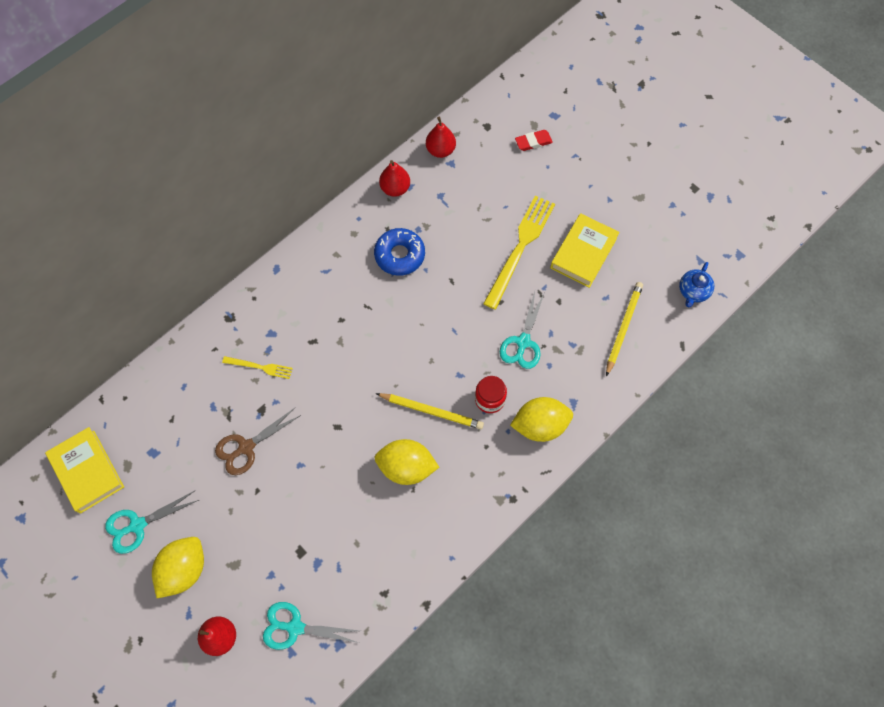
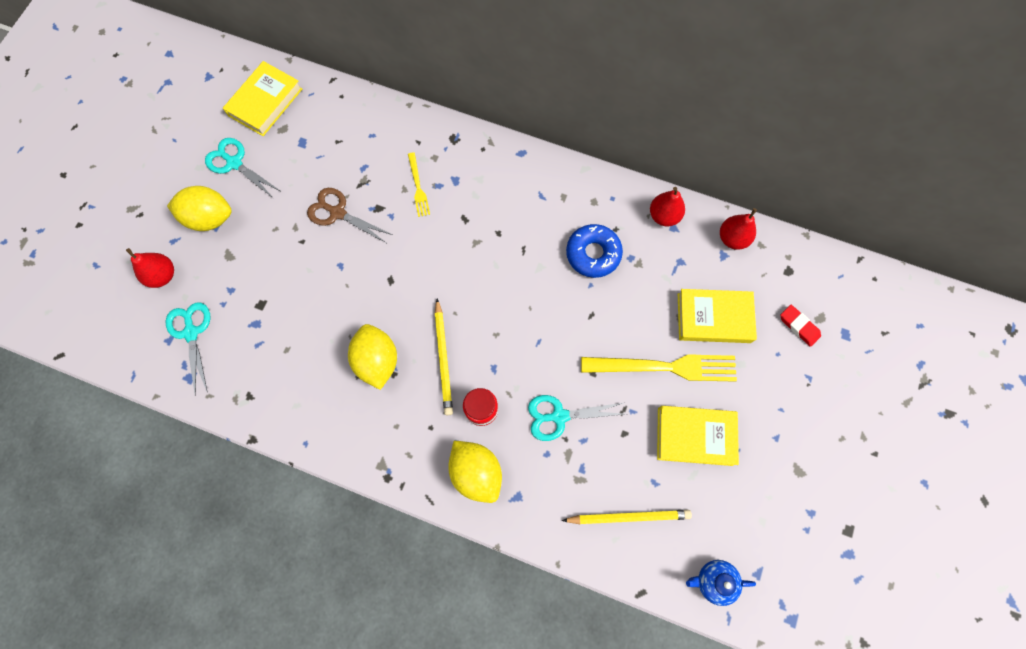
camera: 65 degrees right, 5 degrees up
(498, 195) = (713, 318): none -> yellow book

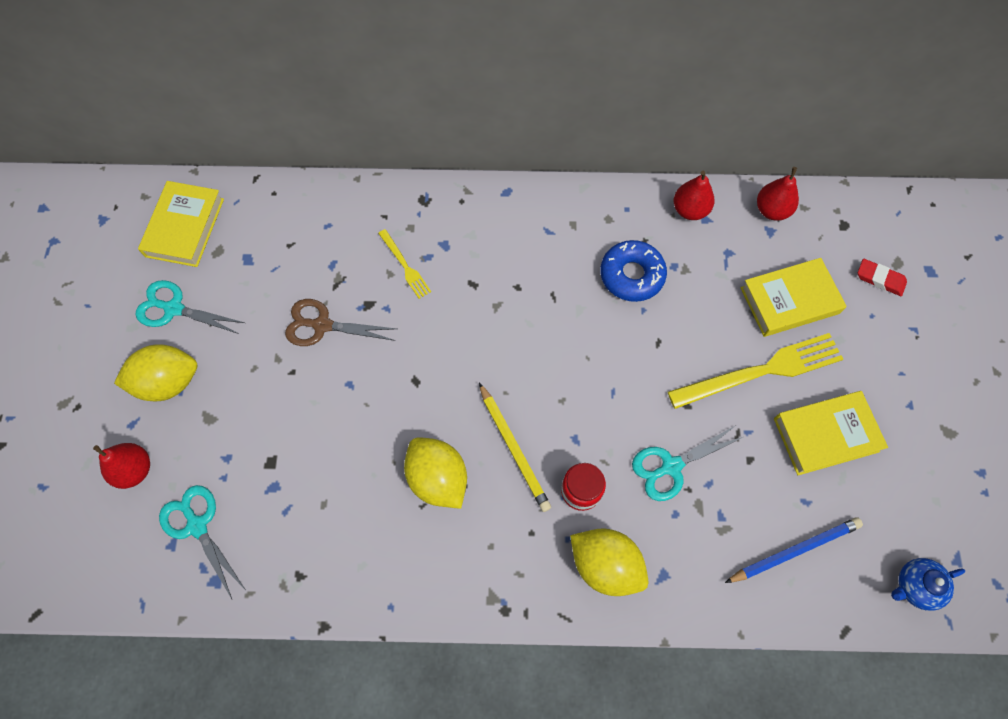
camera: 20 degrees left, 5 degrees down
(628, 517) = (794, 551): yellow pencil -> blue pencil

